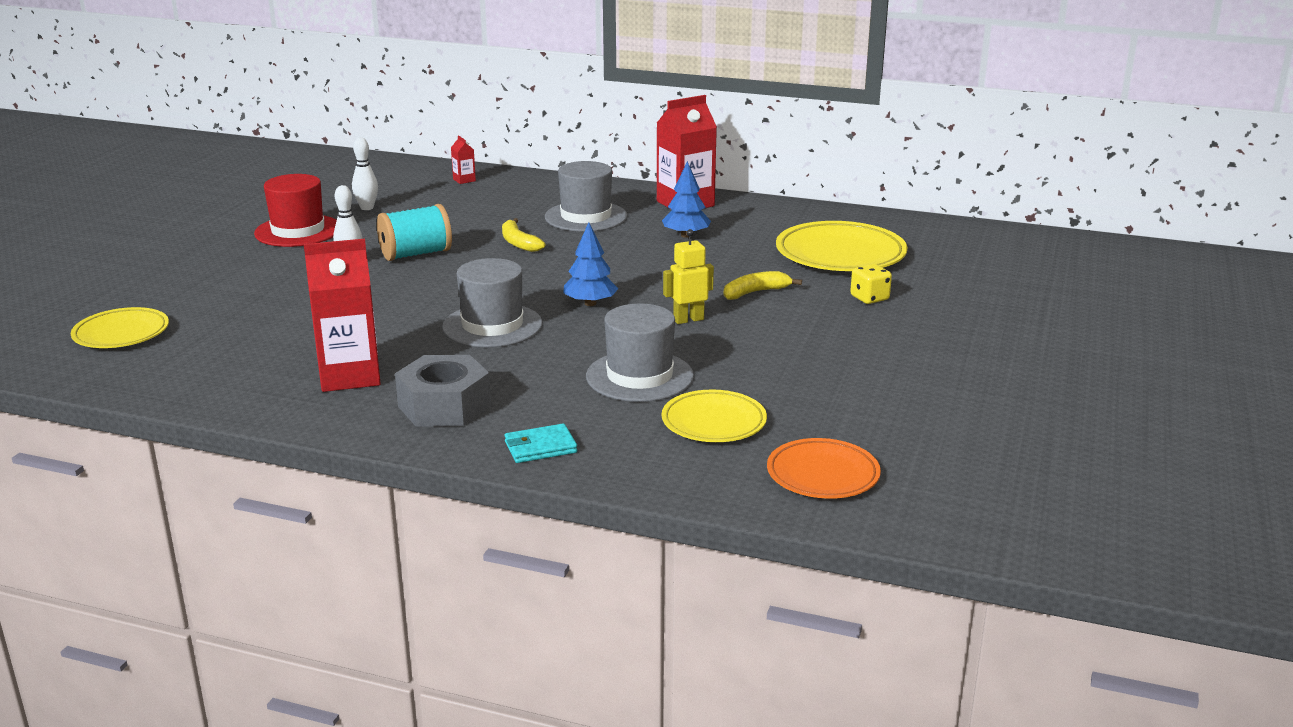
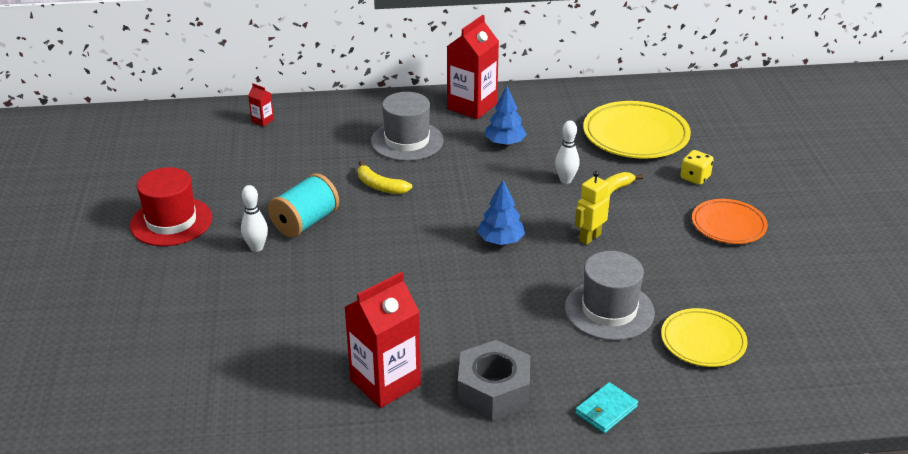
camera: 25 degrees left, 10 degrees up
(121, 334) = (130, 397): yellow plate -> none
(367, 208) = (207, 176): white bowling pin -> white bowling pin (565, 180)
(492, 326) = (447, 288): grey hat -> none
(822, 475) = (818, 369): orange plate -> orange plate (728, 225)

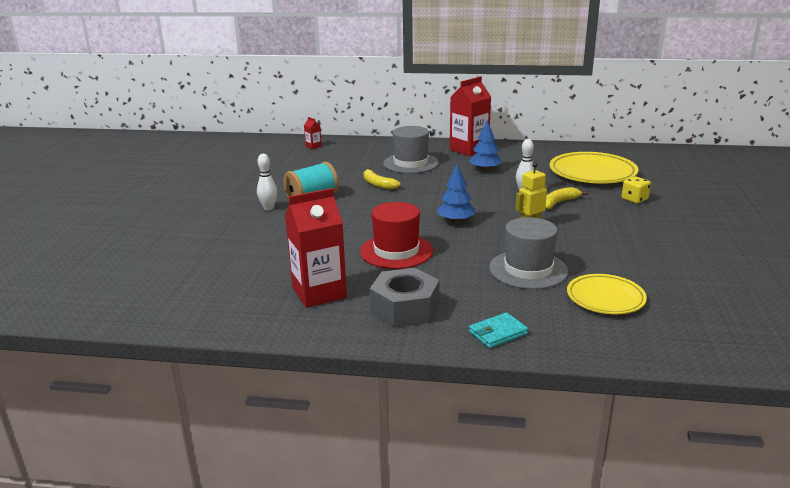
camera: 15 degrees right, 10 degrees down
(171, 221) = (218, 190): red hat -> red hat (396, 251)
(728, 225) = (654, 229): orange plate -> none

